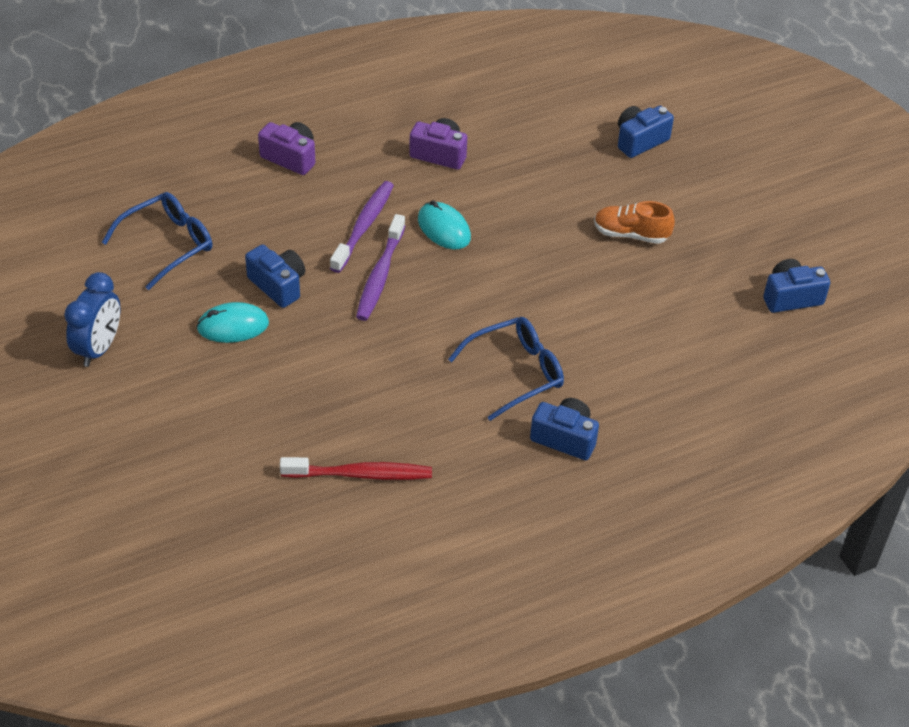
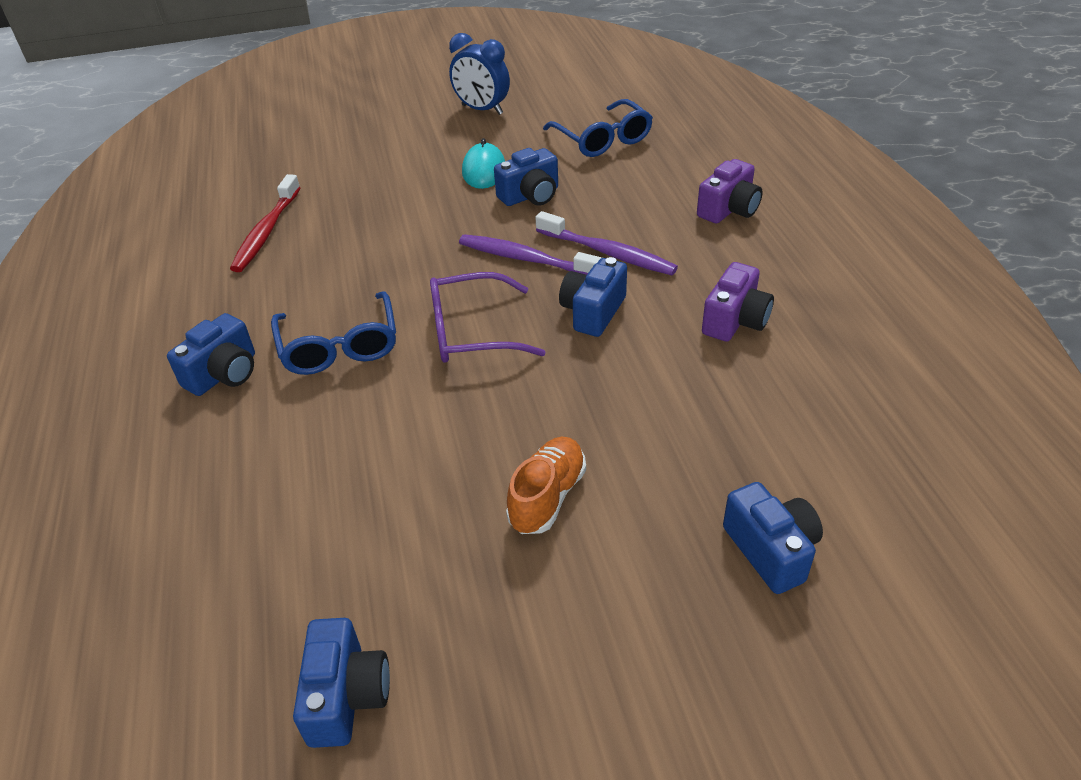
camera: 105 degrees right, 5 degrees down
(444, 229) = (593, 312): turquoise mouse -> blue camera
(482, 296) = (470, 332): none -> purple glasses

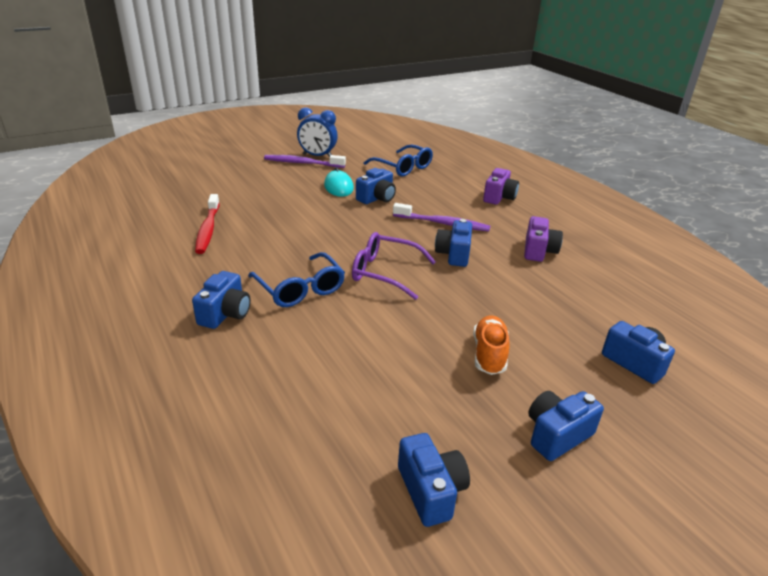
camera: 20 degrees left, 10 degrees down
(470, 332) = (383, 272): purple glasses -> purple glasses turned 45 degrees clockwise
(527, 259) = (395, 231): purple toothbrush -> purple toothbrush (303, 163)
(570, 649) = (557, 435): none -> blue camera

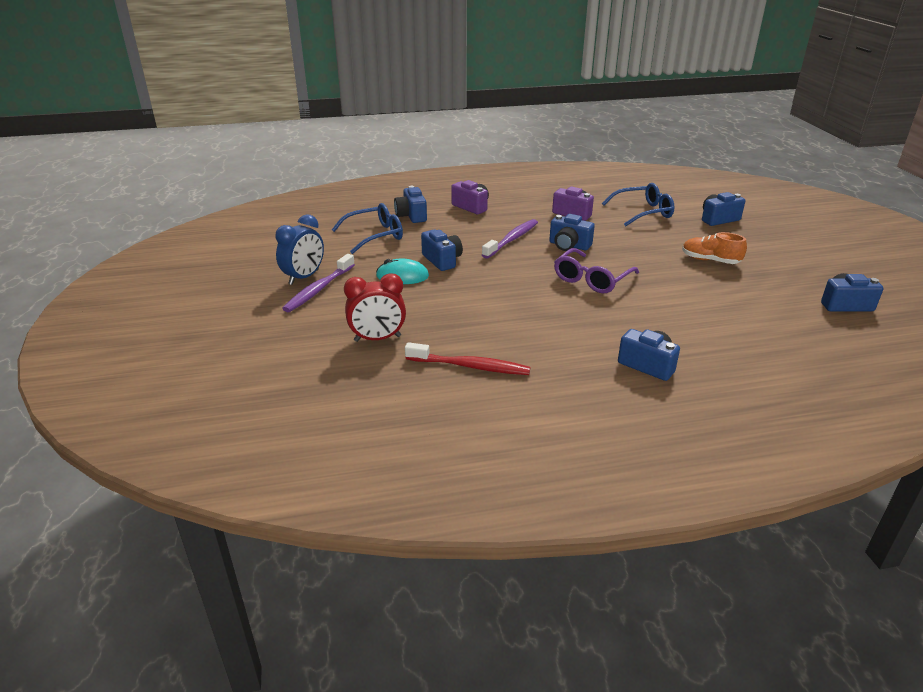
camera: 70 degrees left, 0 degrees up
(239, 192) = (377, 338): none -> red clock
(301, 289) = (612, 322): blue glasses -> blue glasses (644, 212)
(557, 435) = (789, 258): blue camera -> blue camera (411, 216)

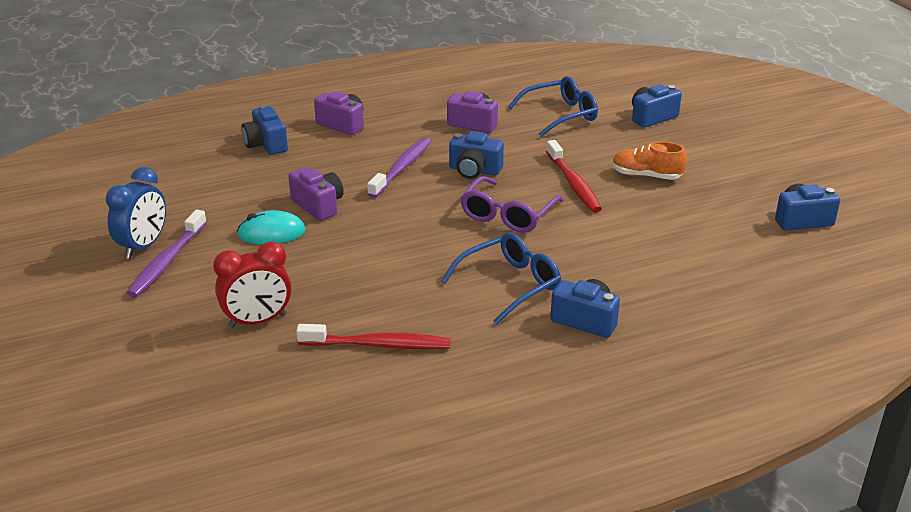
camera: 10 degrees left, 0 degrees up
(376, 235) = (225, 177): blue glasses -> blue glasses (511, 284)
(442, 260) = (318, 206): blue camera -> purple camera
(648, 261) = (573, 183): none -> red toothbrush

